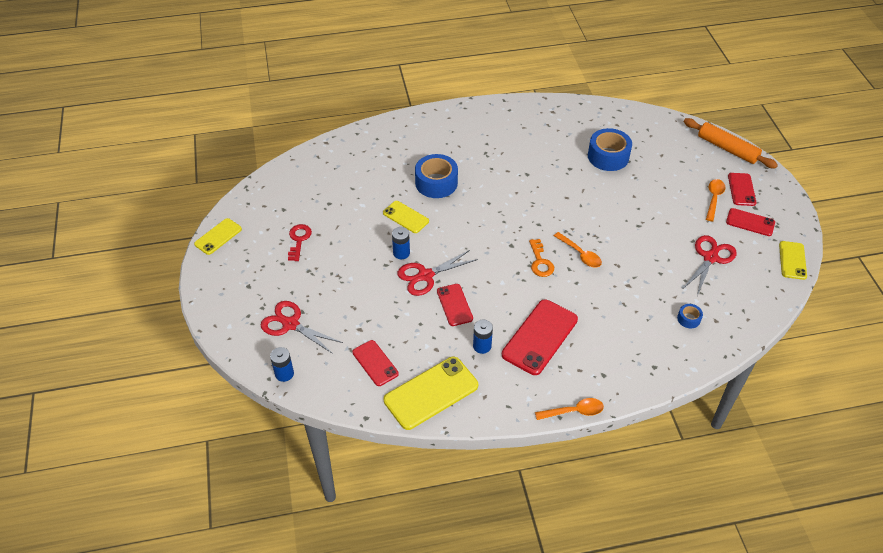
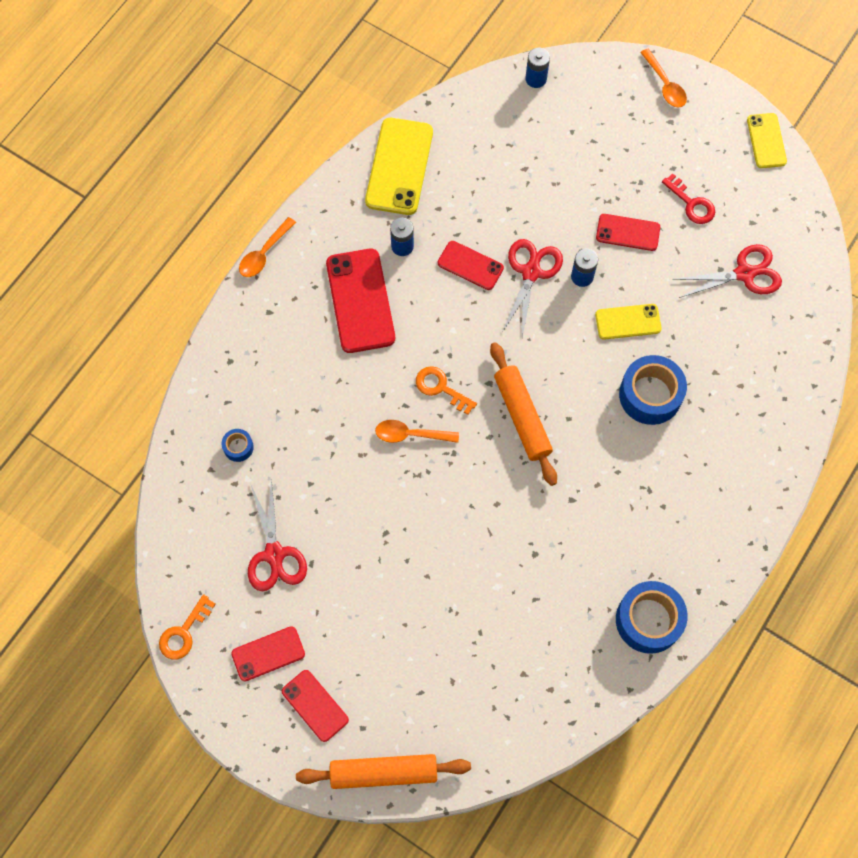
camera: 135 degrees right, 20 degrees up
(290, 324) = (587, 121): red scissors -> red scissors (744, 273)
(375, 363) = (474, 151): red phone -> red phone (628, 232)
(511, 220) = (522, 417): none -> orange rolling pin
(608, 156) = (510, 617): blue tape -> blue tape (648, 620)
(714, 199) = (335, 657): orange spoon -> orange spoon (665, 85)
(792, 260) = (184, 632): yellow phone -> orange key

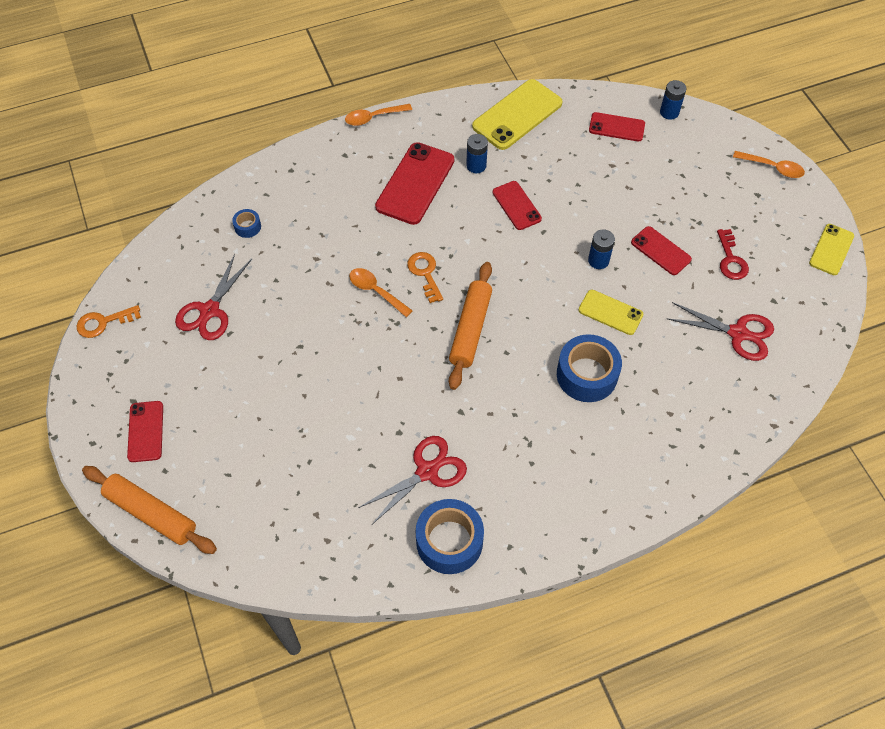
camera: 35 degrees right, 10 degrees down
(268, 654) = (146, 374): red phone -> red phone (616, 127)
(531, 272) = (560, 235): red scissors -> red scissors (427, 471)
(665, 85) = (772, 168): orange spoon -> orange spoon turned 75 degrees counterclockwise

